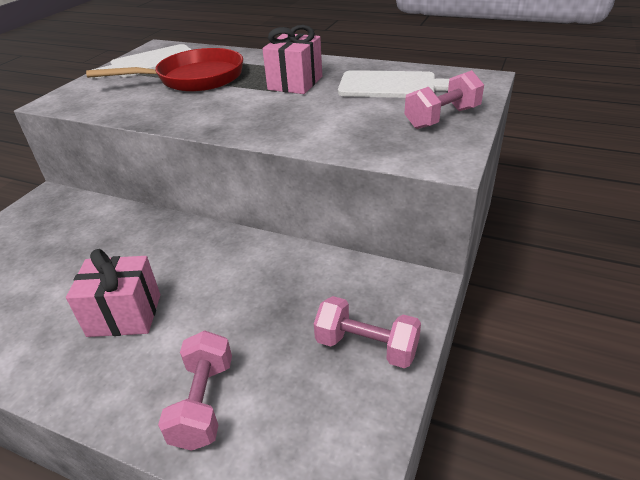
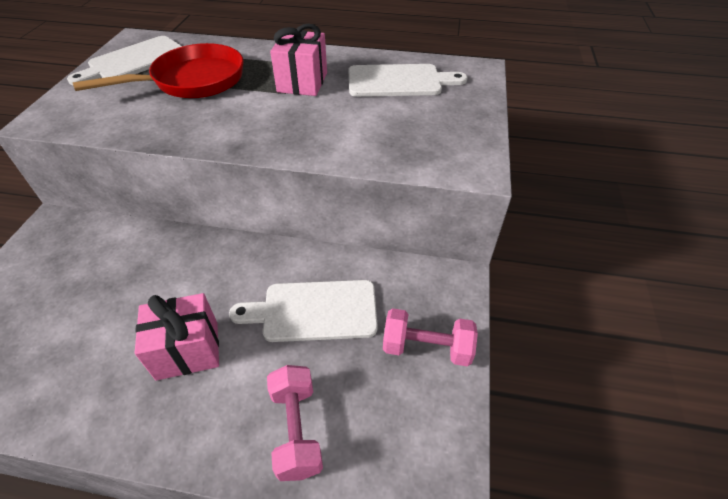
camera: 15 degrees left, 10 degrees up
(258, 296) = (314, 311): none -> white cutting board
(442, 118) = (457, 118): pink dumbbell -> none

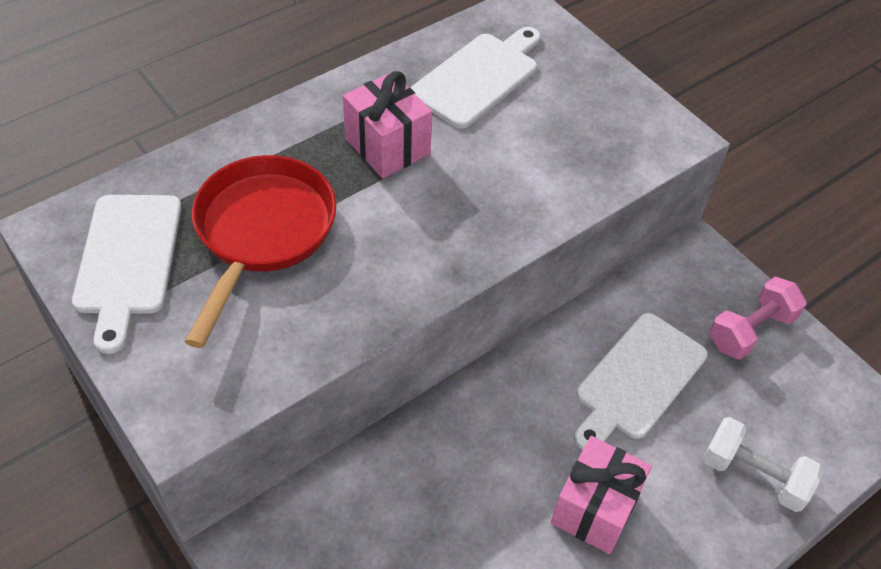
camera: 50 degrees left, 5 degrees up
(296, 429) = (754, 475): pink dumbbell -> white dumbbell

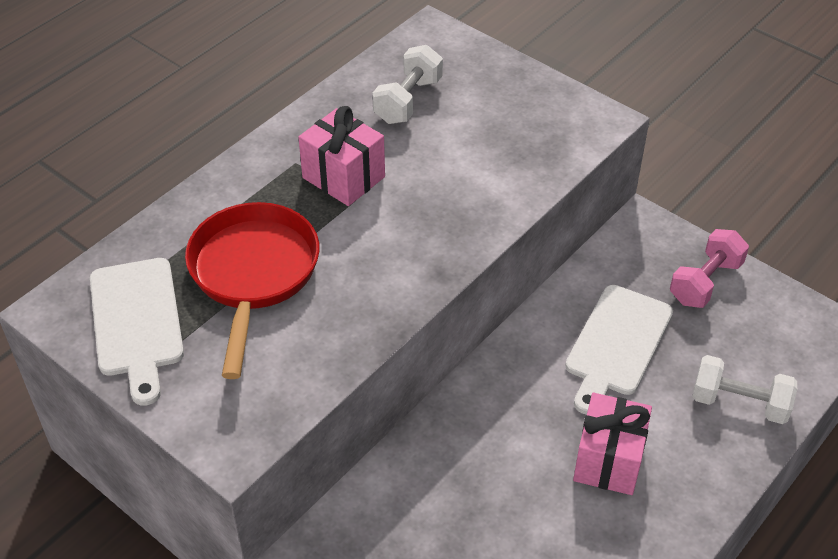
camera: 10 degrees left, 5 degrees down
(478, 77) = (408, 101): white cutting board -> white dumbbell

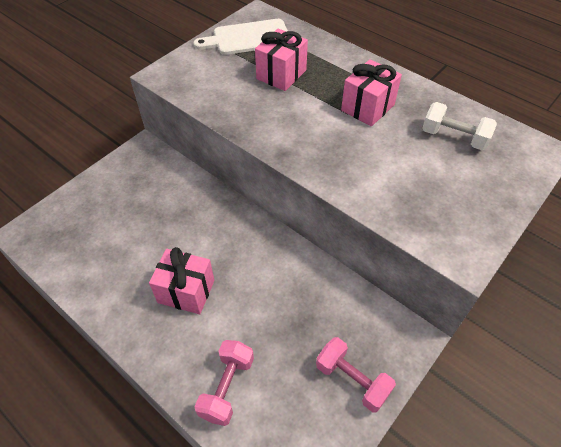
camera: 90 degrees right, 5 degrees up
(253, 275) = (281, 74): red pan -> pink gift
(617, 344) = (285, 306): white cutting board -> none
(739, 403) = (227, 387): white dumbbell -> pink dumbbell

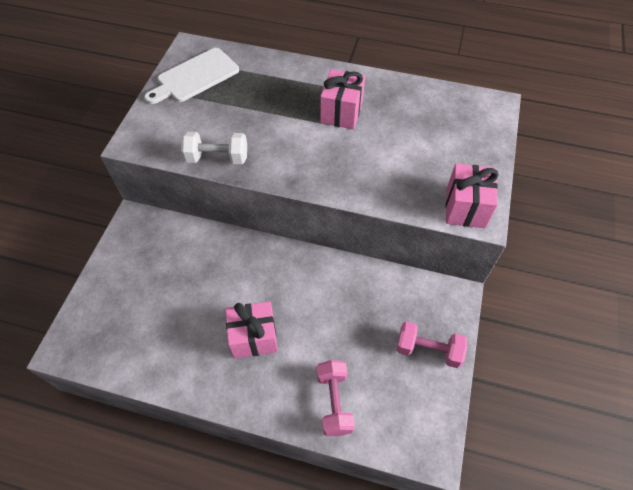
camera: 25 degrees left, 5 degrees up
(281, 74) = (248, 105): pink gift -> pink gift (465, 208)
(454, 137) = (424, 116): white dumbbell -> white dumbbell (217, 158)

